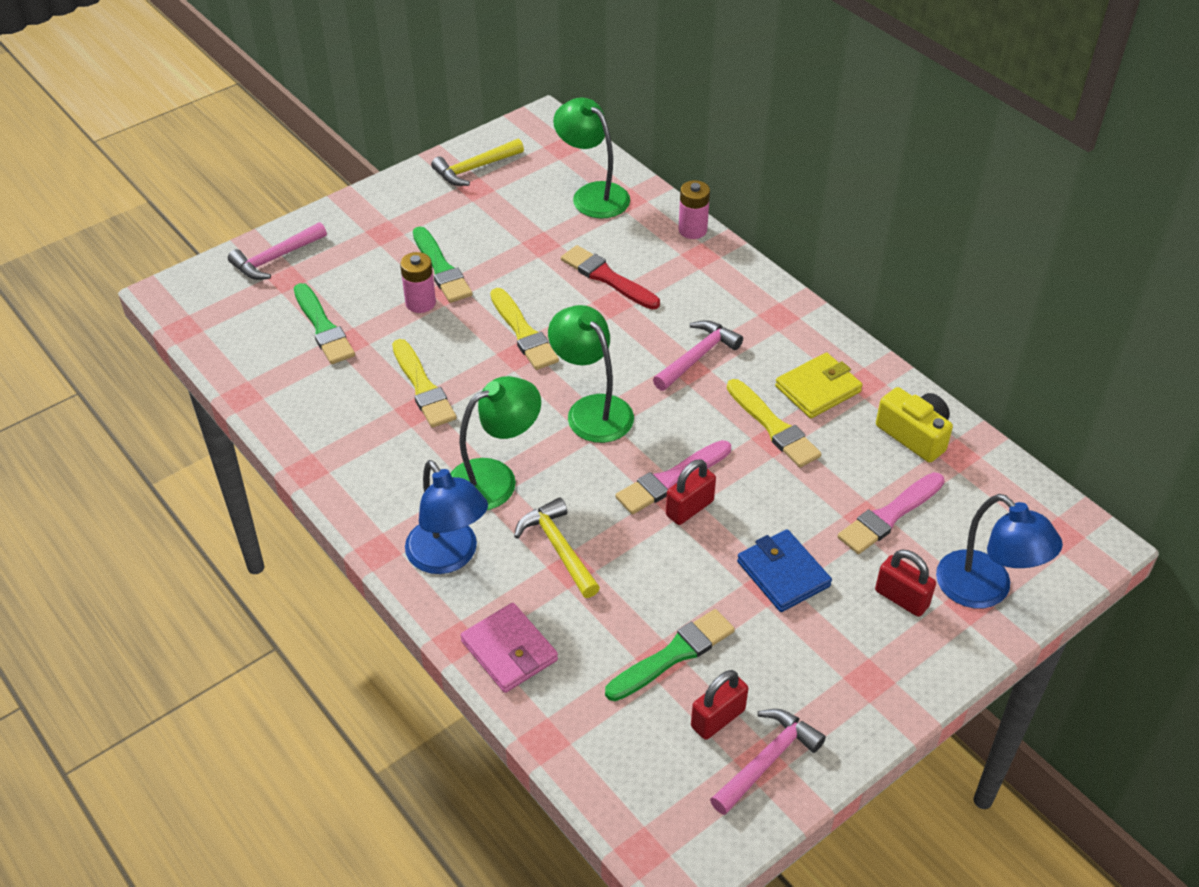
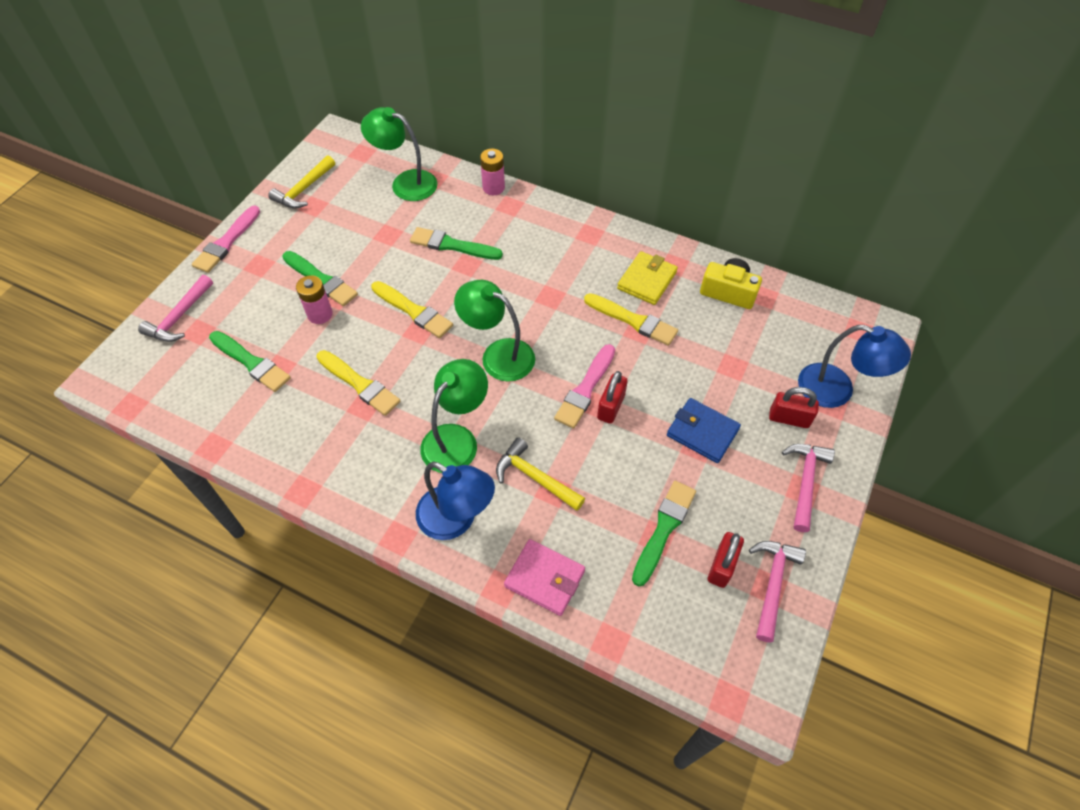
camera: 25 degrees left, 10 degrees up
(607, 278) = (452, 245): red brush -> green brush
(697, 357) = (551, 285): pink hammer -> pink hammer (805, 482)
(889, 515) = (746, 359): pink brush -> pink brush (227, 242)

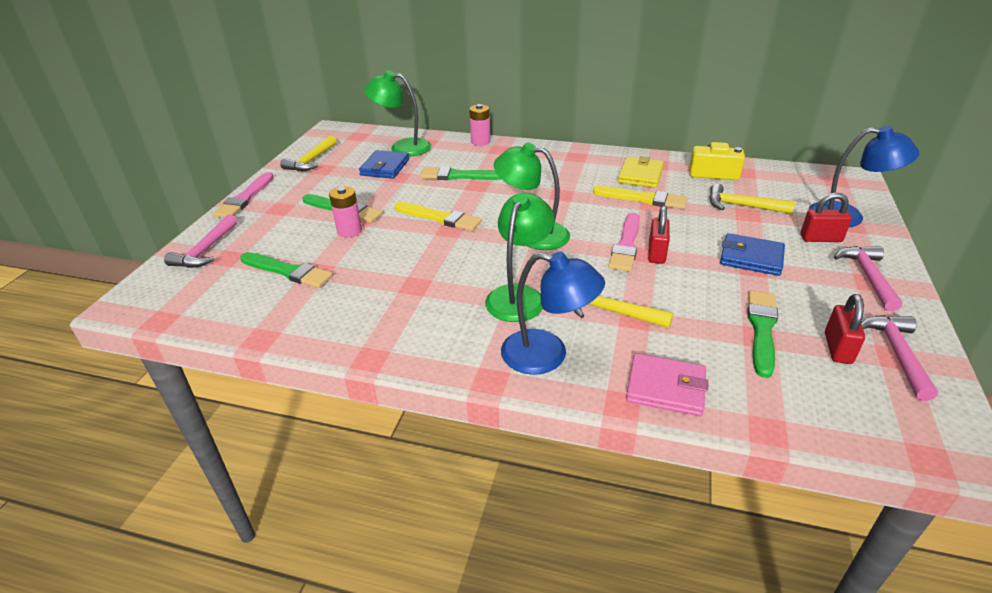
camera: 10 degrees left, 20 degrees down
(359, 384) = (405, 271): yellow brush -> none
(378, 216) = (385, 167): none -> blue wallet
(733, 352) = (742, 206): none -> yellow hammer

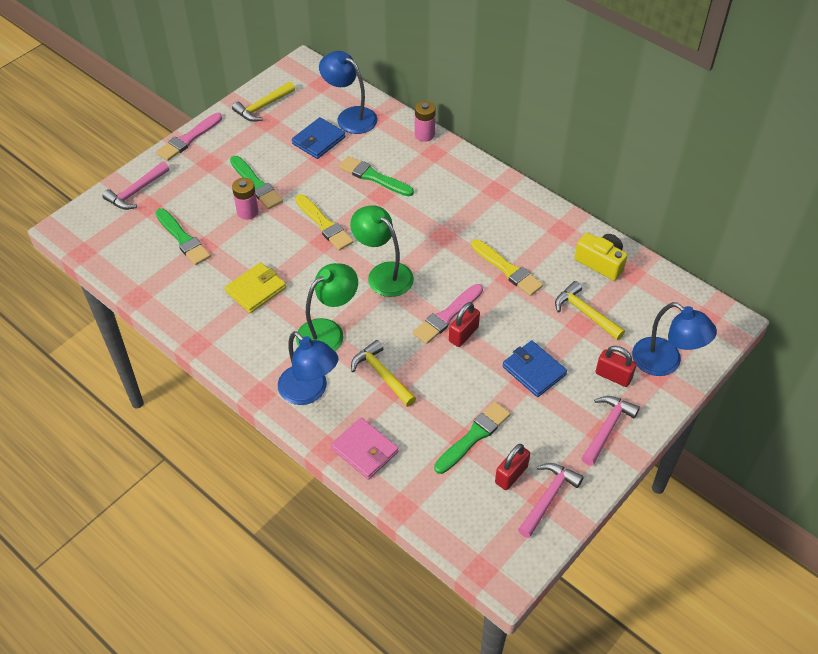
camera: 25 degrees right, 15 degrees up
(402, 147) = (350, 116): green lamp -> blue lamp
(640, 175) = (531, 239): yellow wallet -> yellow wallet (256, 290)

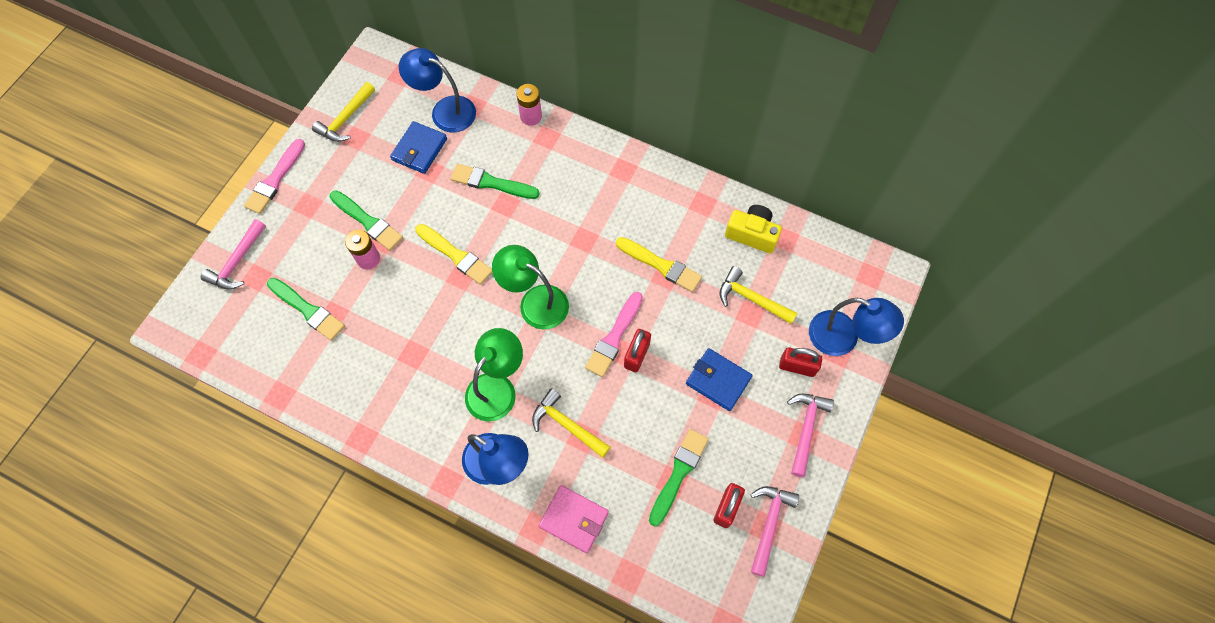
camera: 15 degrees left, 15 degrees up
(256, 290) = (406, 355): yellow wallet -> none

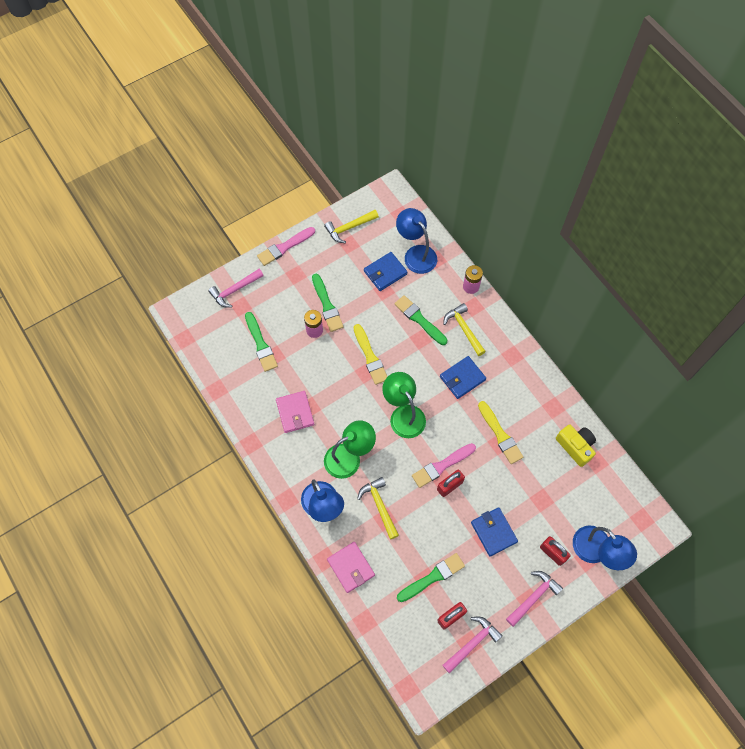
camera: 30 degrees right, 0 degrees up
(398, 370) = (295, 413): none -> pink wallet
(580, 224) = (462, 378): none -> blue wallet
(752, 299) = (548, 490): yellow hammer -> yellow hammer (464, 329)

